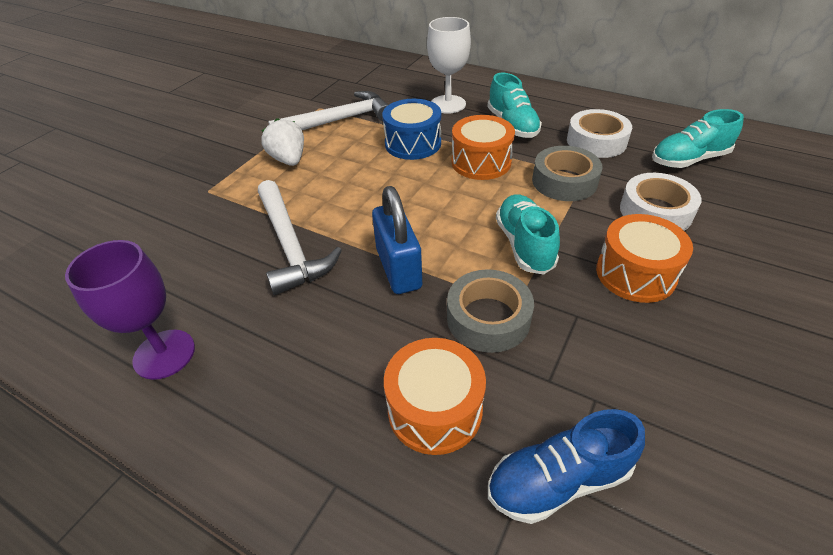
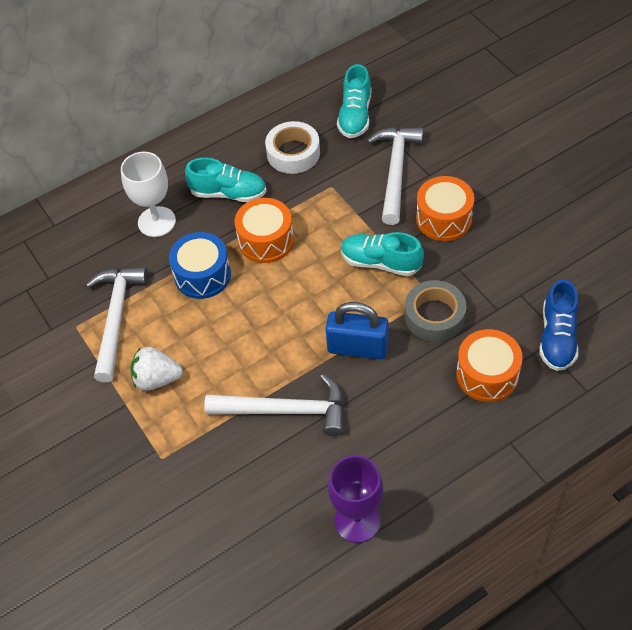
camera: 60 degrees left, 10 degrees up
(564, 181) = (328, 201): grey tape -> none
(655, 211) = (395, 171): white tape -> white hammer

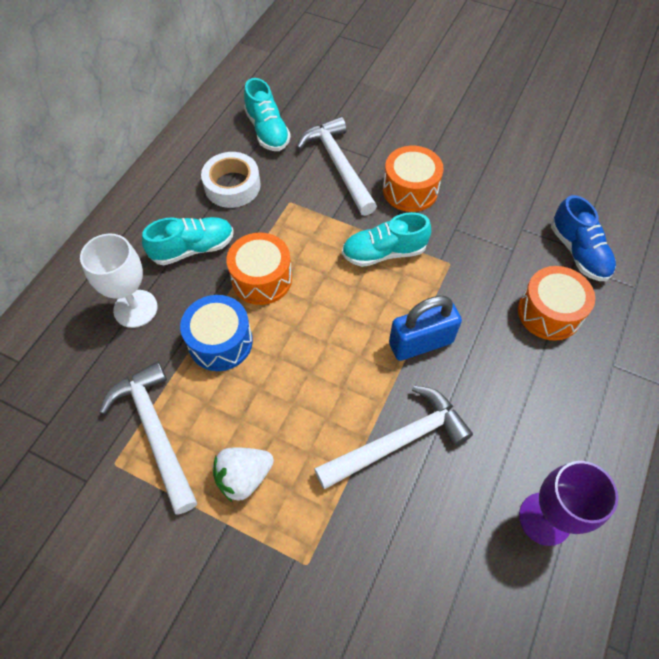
camera: 35 degrees left, 5 degrees up
(434, 316) = (466, 280): grey tape -> none

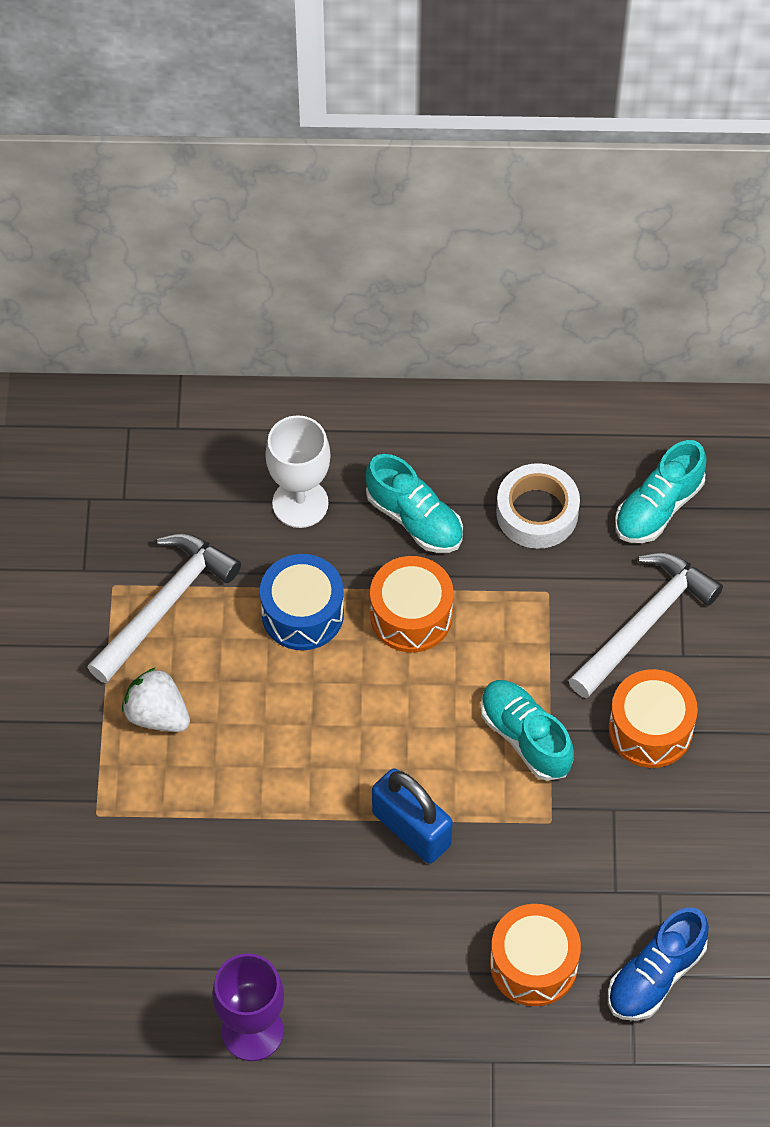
camera: 65 degrees right, 0 degrees up
(398, 441) = (271, 851): white hammer -> none

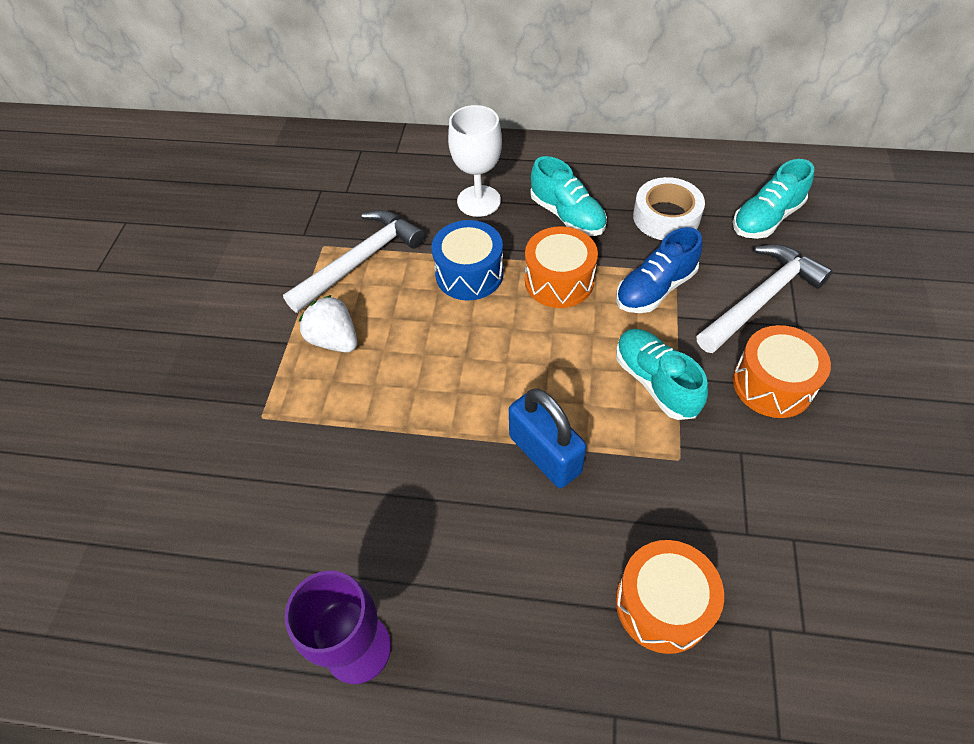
camera: 10 degrees right, 5 degrees down
(655, 975) = (797, 632): blue shoe -> blue shoe (655, 289)

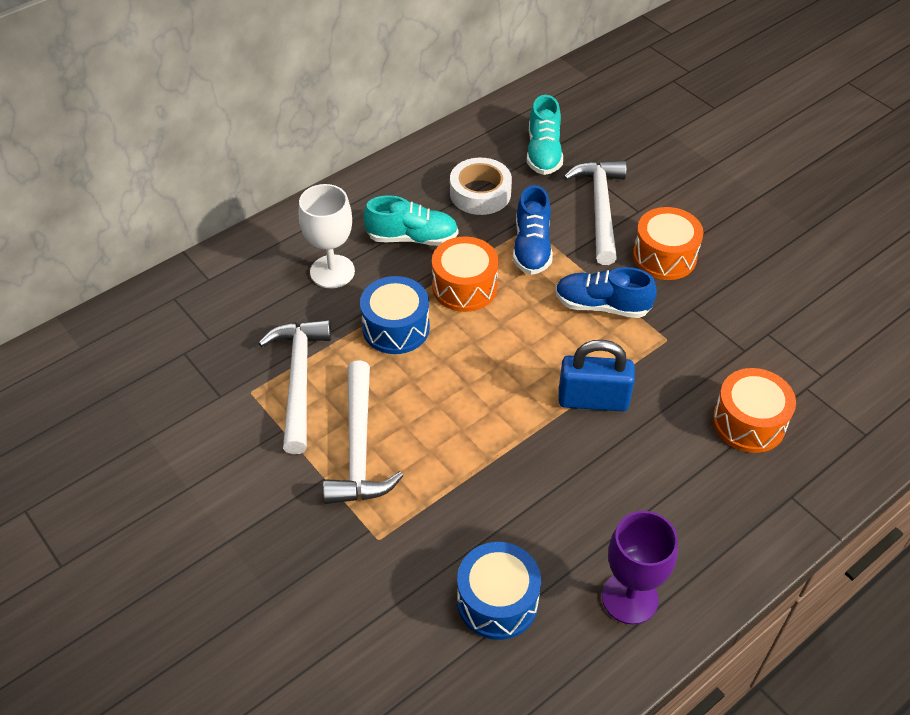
camera: 50 degrees left, 5 degrees down
(269, 543) = (497, 601): none -> blue drum
(334, 340) = (359, 447): white strawberry -> white hammer
(655, 382) = (602, 306): turquoise shoe -> blue shoe

